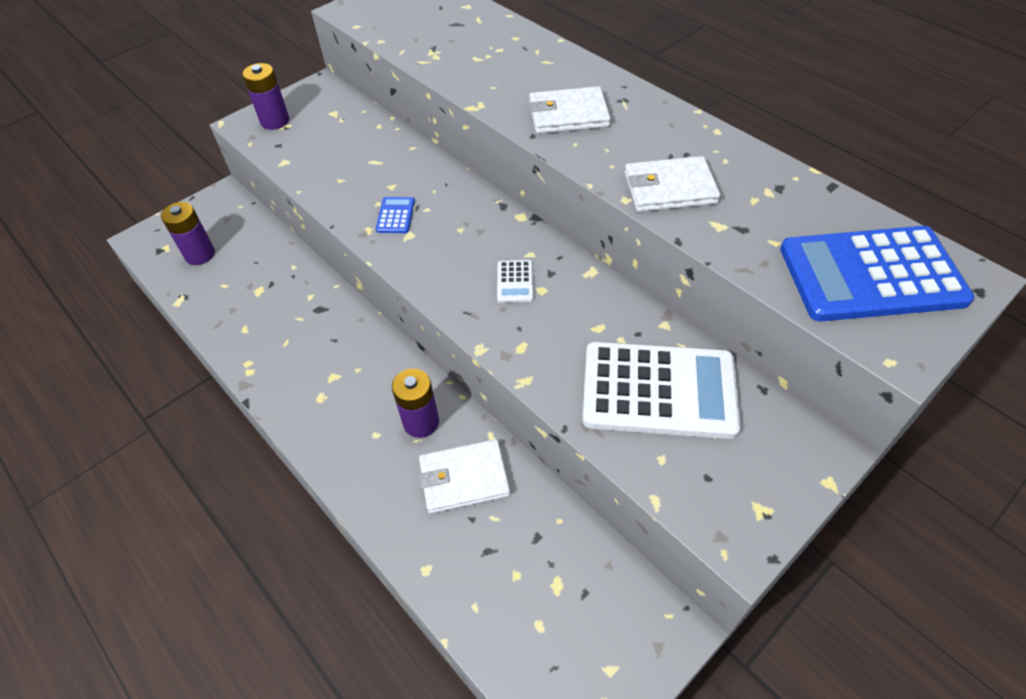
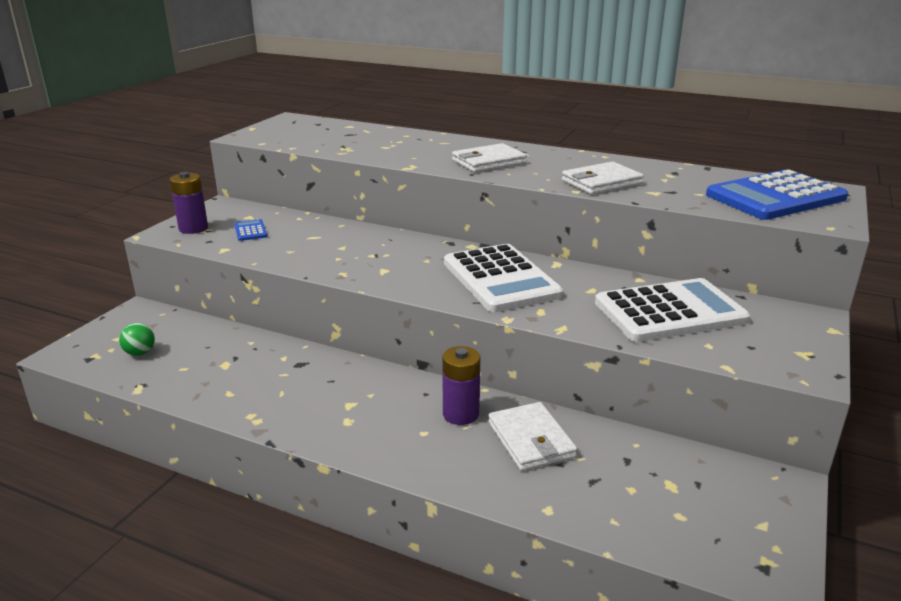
camera: 25 degrees left, 25 degrees down
(200, 254) = (140, 353): purple battery -> green ball
(395, 215) = (361, 262): blue calculator -> blue calculator (250, 231)
(464, 478) = (531, 440): white wallet -> white wallet turned 75 degrees counterclockwise
(515, 282) = (500, 279): white calculator -> white calculator, size x2.47

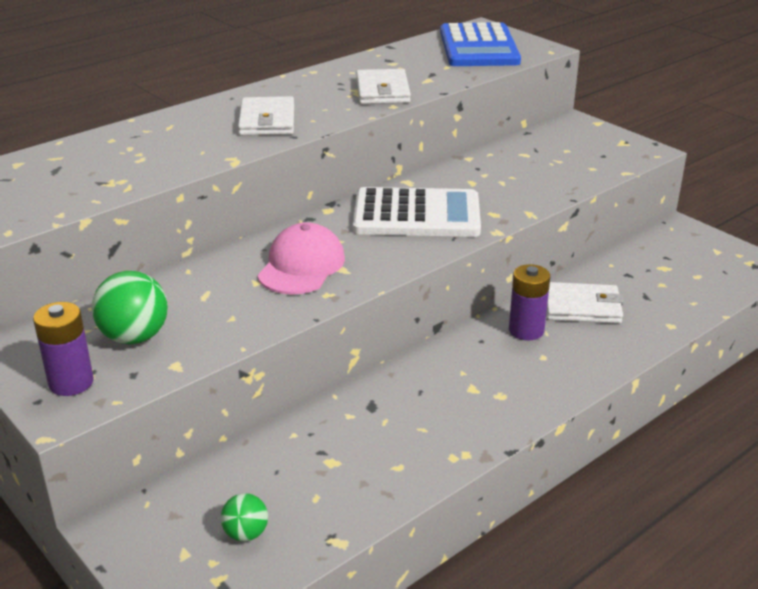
camera: 65 degrees left, 5 degrees up
(250, 231) = (134, 337): blue calculator -> green ball
(376, 256) = (301, 266): none -> pink cap
(669, 312) = (533, 165): white calculator -> none

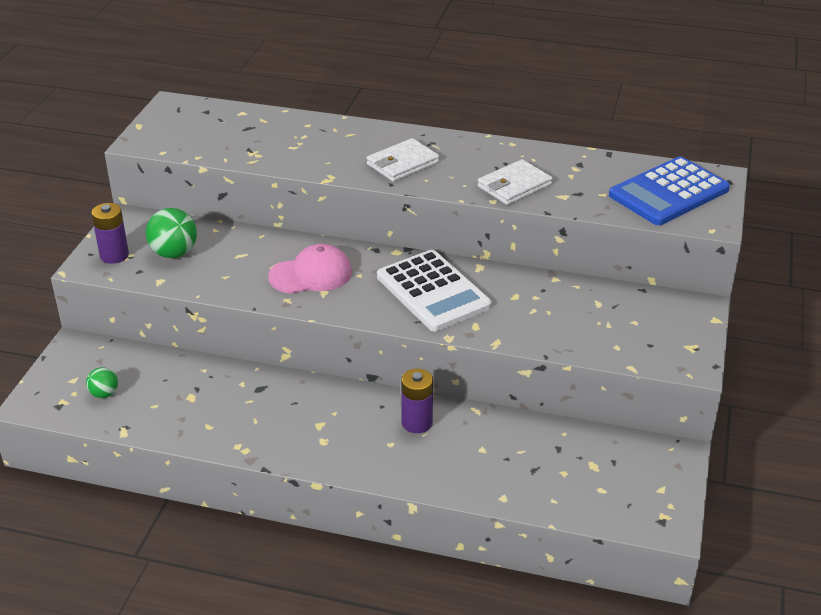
camera: 55 degrees right, 5 degrees up
(582, 307) = (480, 440): white wallet -> none

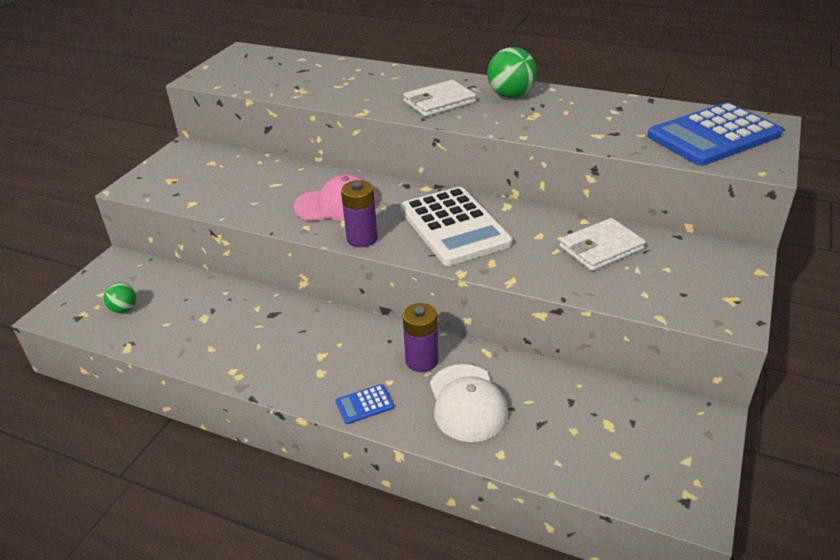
camera: 10 degrees right, 0 degrees up
(114, 255) = (159, 179): purple battery -> purple battery (362, 238)
(174, 253) = (214, 180): green ball -> green ball (510, 95)
(372, 466) = (364, 404): none -> blue calculator
(466, 457) = (467, 403): none -> white cap
(514, 186) = (548, 124): white wallet -> white wallet (601, 248)

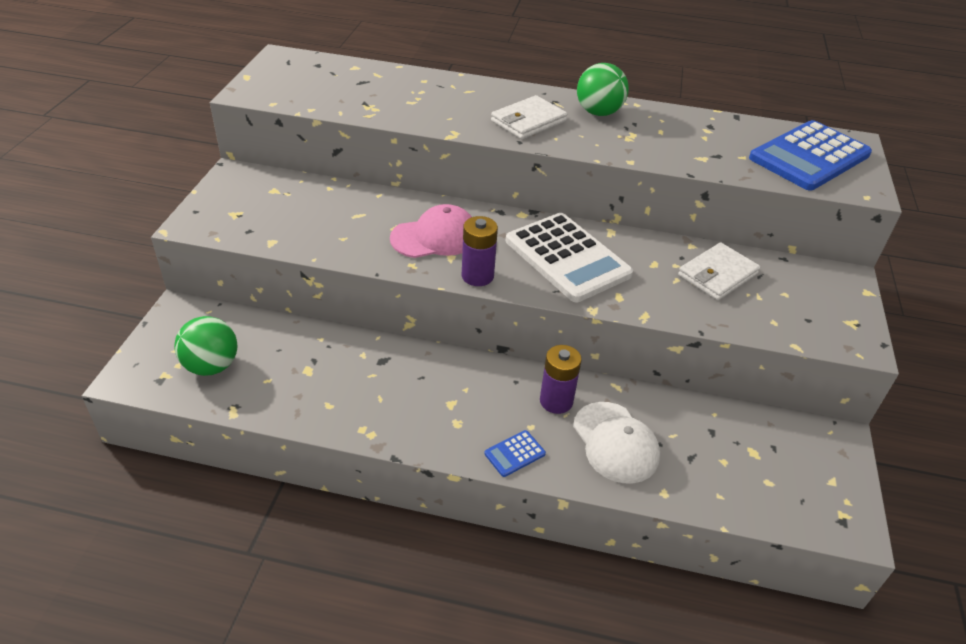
camera: 15 degrees left, 5 degrees up
(124, 309) = (211, 366): green ball -> green ball, size x1.72

